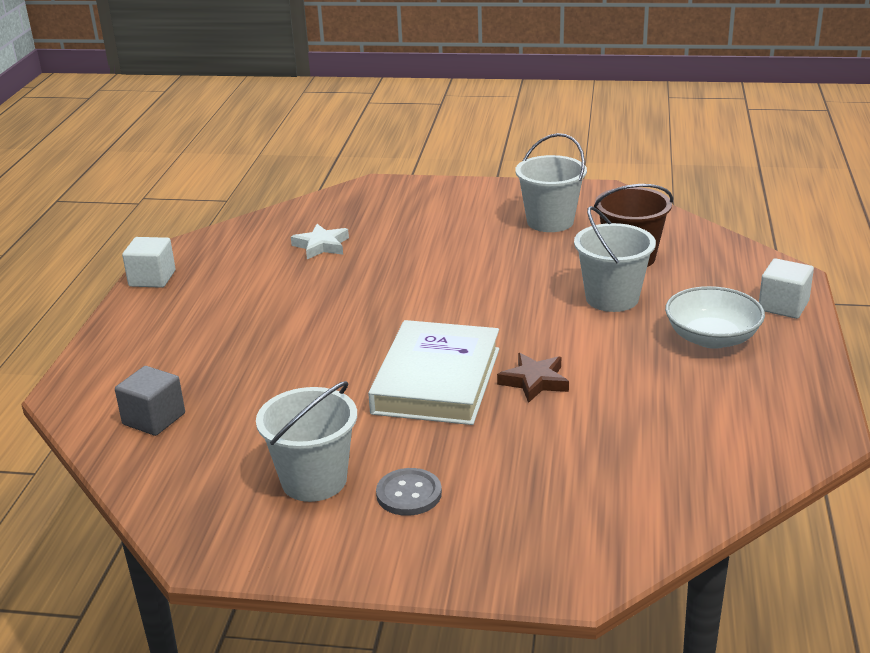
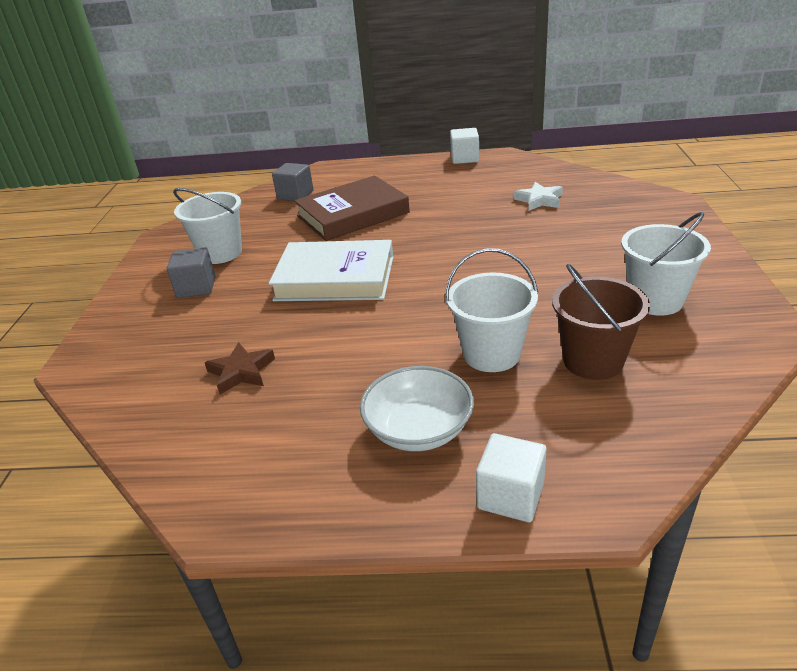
camera: 85 degrees right, 5 degrees up
(265, 367) = (352, 214): none -> brown book
(409, 494) = (196, 287): grey button -> grey cube
(534, 381) = (333, 322): brown star -> brown star (241, 372)

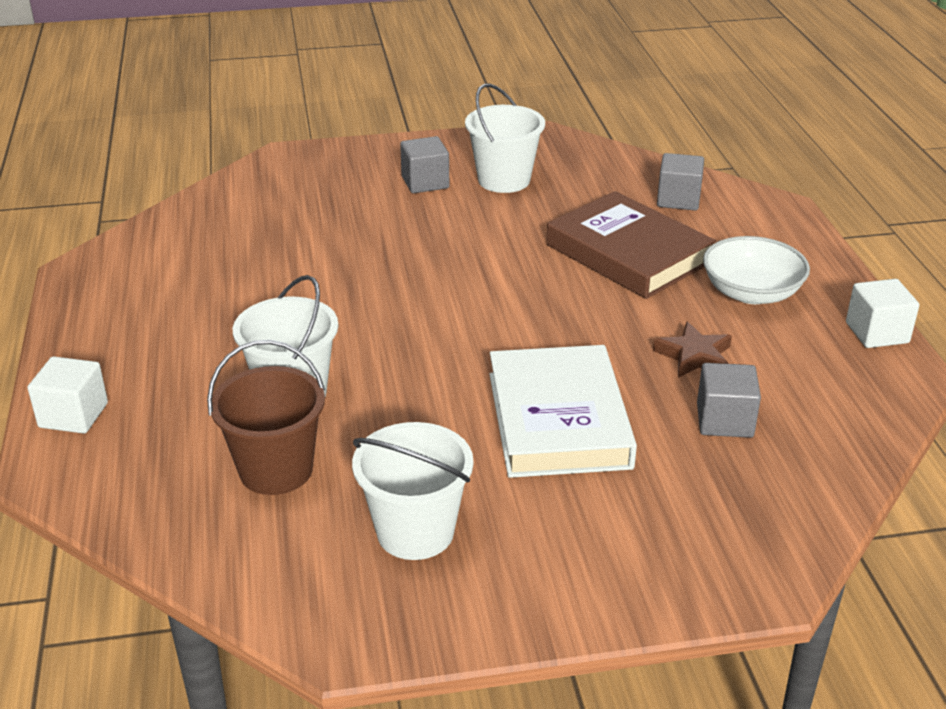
camera: 75 degrees right, 0 degrees up
(241, 372) = (269, 241): brown star -> brown star (694, 356)
(335, 278) = (453, 266): white book -> white book (558, 420)
(419, 429) = (171, 355): white bowl -> white bowl (751, 292)
(539, 200) = (724, 420): white star -> grey cube

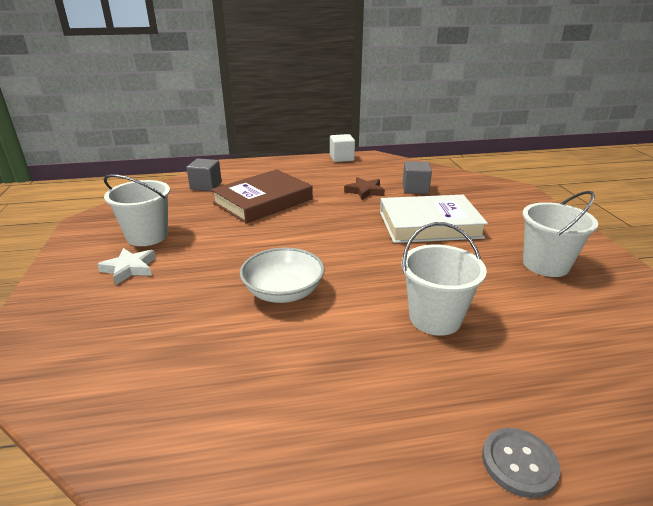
camera: 90 degrees left, 5 degrees down
(73, 415) = (519, 463): white cube -> grey button
(276, 470) = (524, 319): brown bucket -> none
(425, 182) = (129, 268): grey cube -> white star
(751, 292) = (308, 176): white bowl -> white bowl (283, 292)

